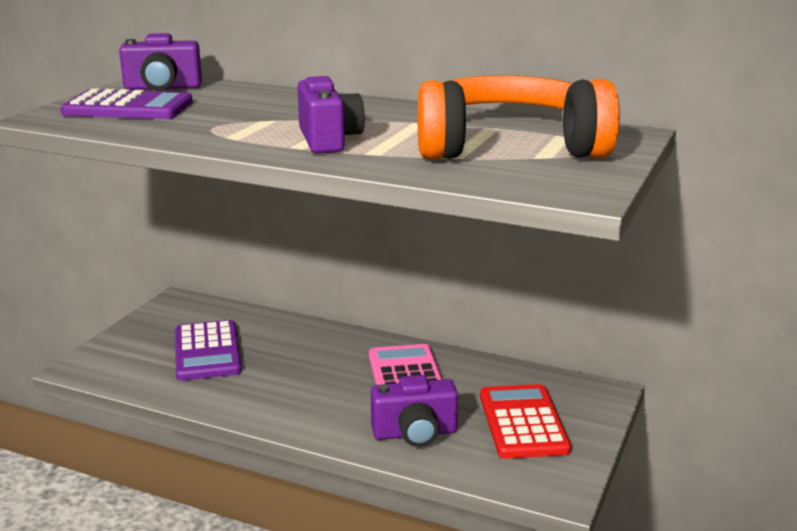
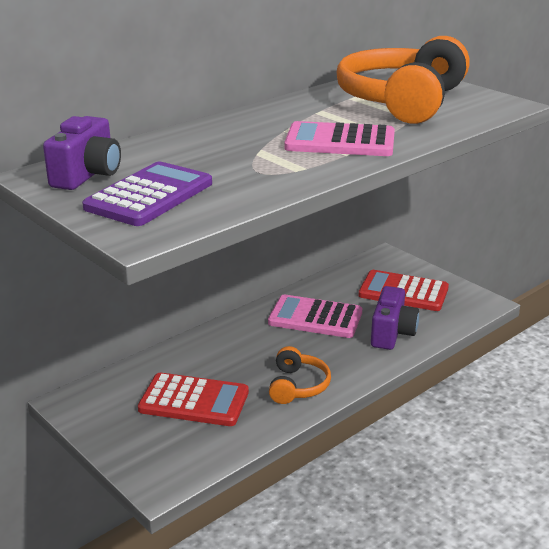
camera: 65 degrees left, 5 degrees up
(207, 352) = (194, 401): purple calculator -> red calculator
(264, 397) = (297, 386): none -> orange headphones
(328, 140) = (340, 141): purple camera -> pink calculator

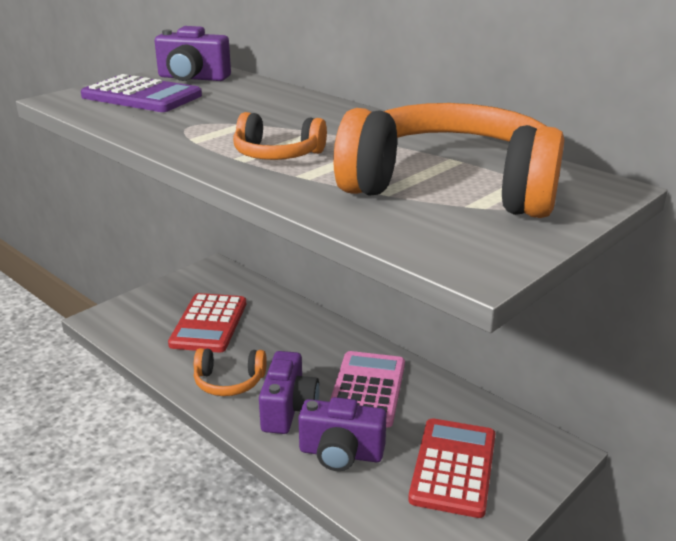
camera: 85 degrees right, 0 degrees up
(339, 355) = (288, 409): none -> purple camera
(340, 141) = (277, 154): pink calculator -> orange headphones

